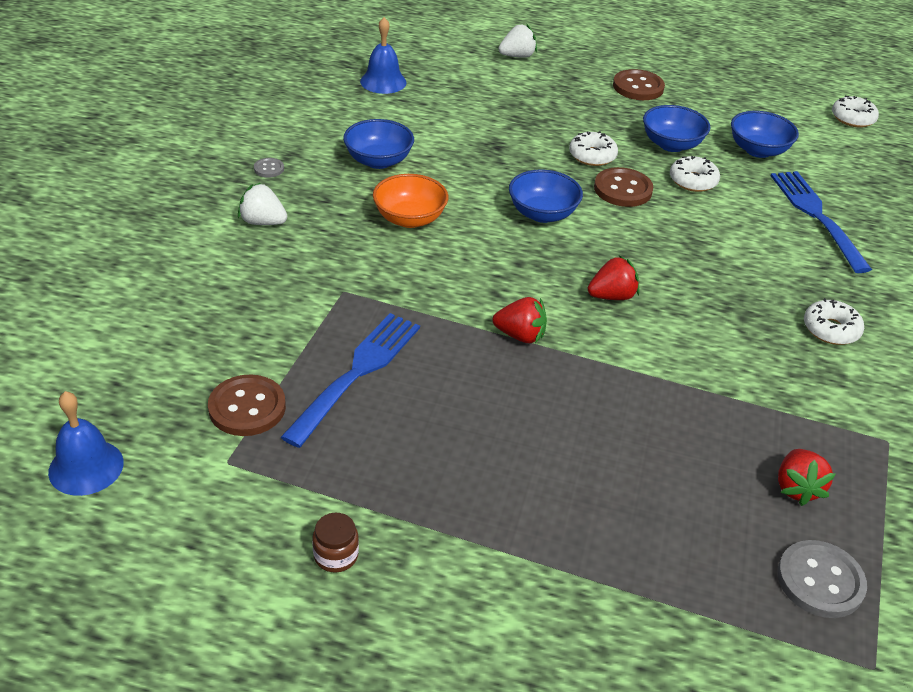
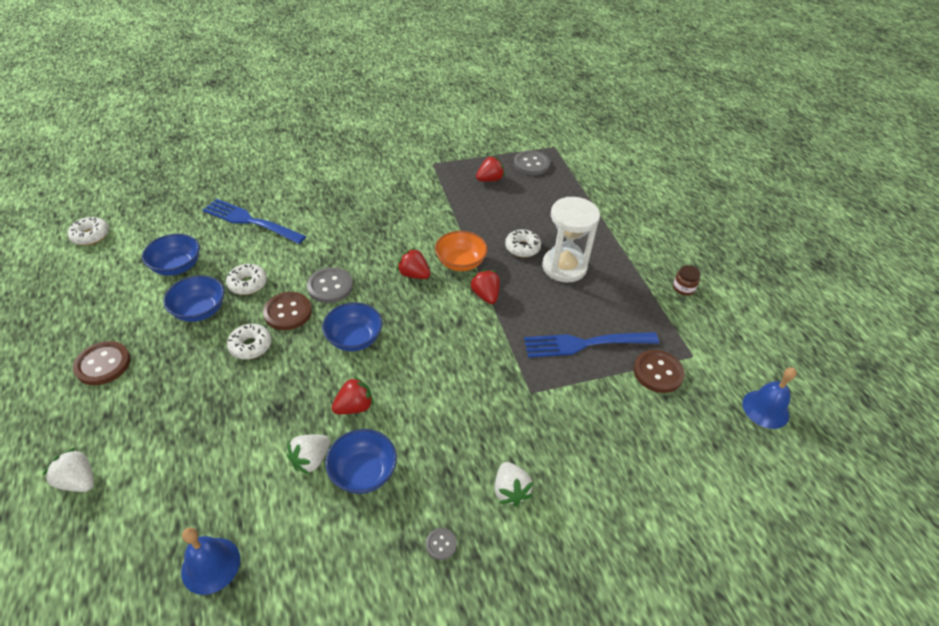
camera: 125 degrees left, 5 degrees up
(409, 219) = (424, 405): orange bowl -> orange bowl (460, 263)
(422, 143) = (311, 459): none -> white strawberry
(453, 182) = (354, 407): none -> red strawberry
(506, 443) = (564, 267): none -> white hourglass
(642, 228) = (330, 286): none -> grey button
(817, 217) = (251, 221): blue fork -> blue fork turned 75 degrees clockwise
(830, 329) = (365, 193): white donut -> white donut (522, 248)

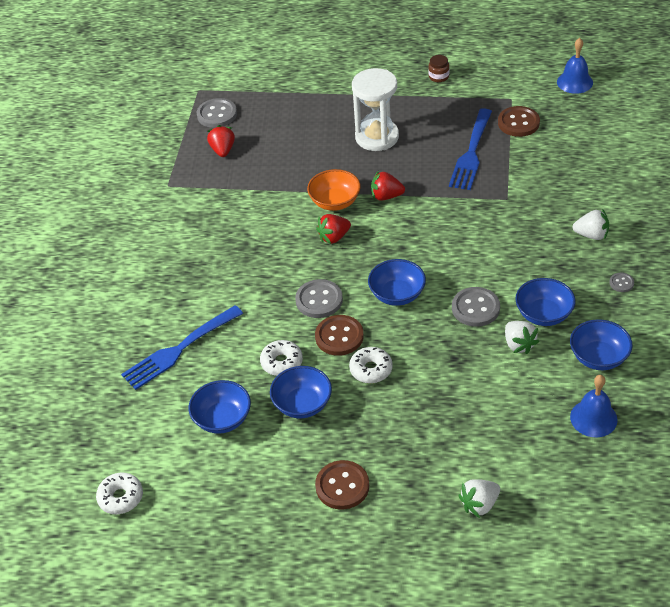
camera: 60 degrees left, 0 degrees up
(309, 547) = (598, 357): none -> blue bowl
(354, 407) = (475, 308): red strawberry -> grey button
(522, 248) = (337, 156): white donut -> none

